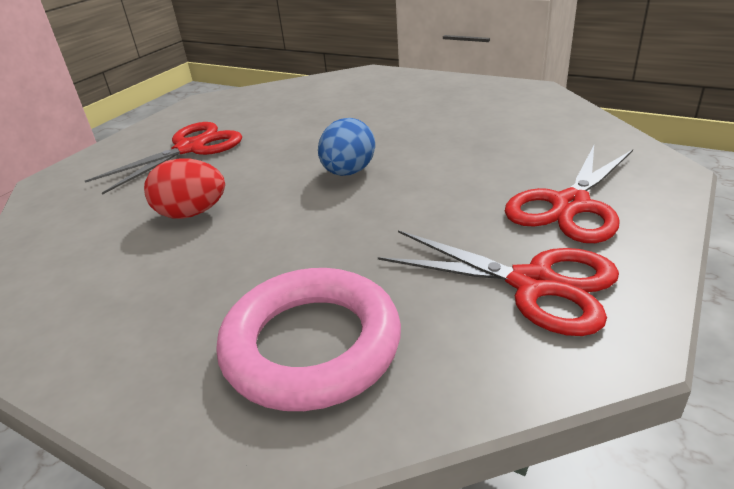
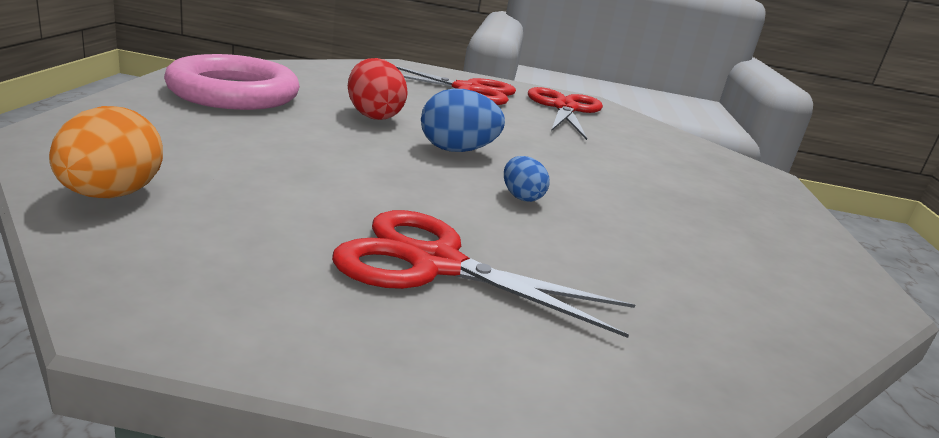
camera: 120 degrees left, 10 degrees down
(192, 213) = (602, 224): red egg -> red egg (373, 116)
(251, 187) = (521, 197): none -> blue egg
(296, 88) = (111, 195): none -> orange egg
(311, 345) = (682, 159): pink ring -> pink ring (234, 93)

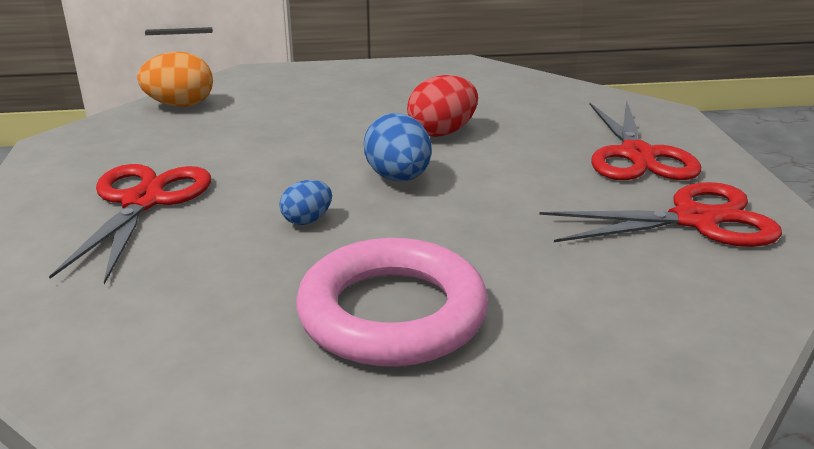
camera: 80 degrees right, 5 degrees up
(234, 93) = (410, 83): pink ring -> pink ring (392, 313)

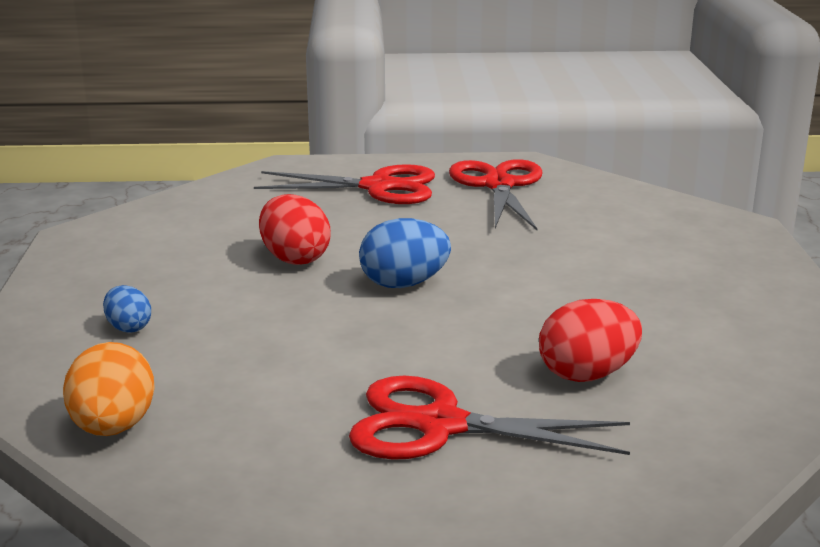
camera: 85 degrees left, 5 degrees down
(208, 268) = (587, 374): none -> red egg
(307, 220) = (491, 328): blue egg -> blue egg (128, 327)
(392, 313) = (646, 294): pink ring -> none

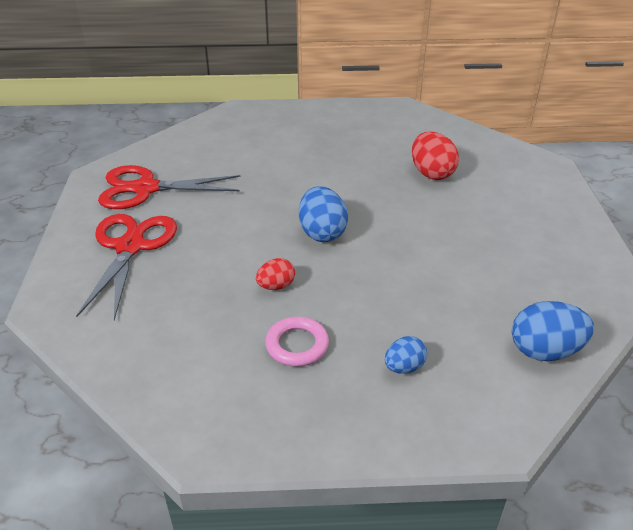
camera: 90 degrees left, 15 degrees up
(113, 428) = (545, 351): orange egg -> blue egg
(189, 271) = (297, 345): none -> pink ring
(294, 258) = (276, 286): red egg -> red egg, size x0.59
(440, 425) = (497, 220): red scissors -> none

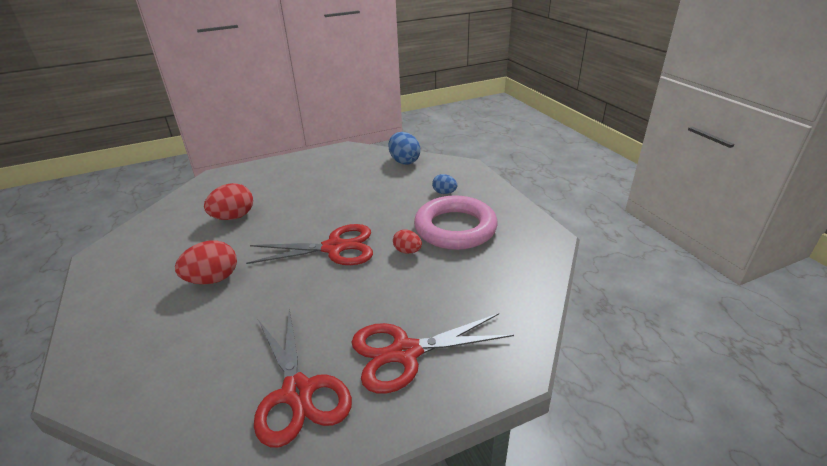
camera: 110 degrees left, 5 degrees down
(297, 345) = (455, 228): pink ring -> pink ring, size x2.00
(319, 158) = (213, 279): none -> red egg
(322, 233) = (334, 248): blue egg -> red scissors

